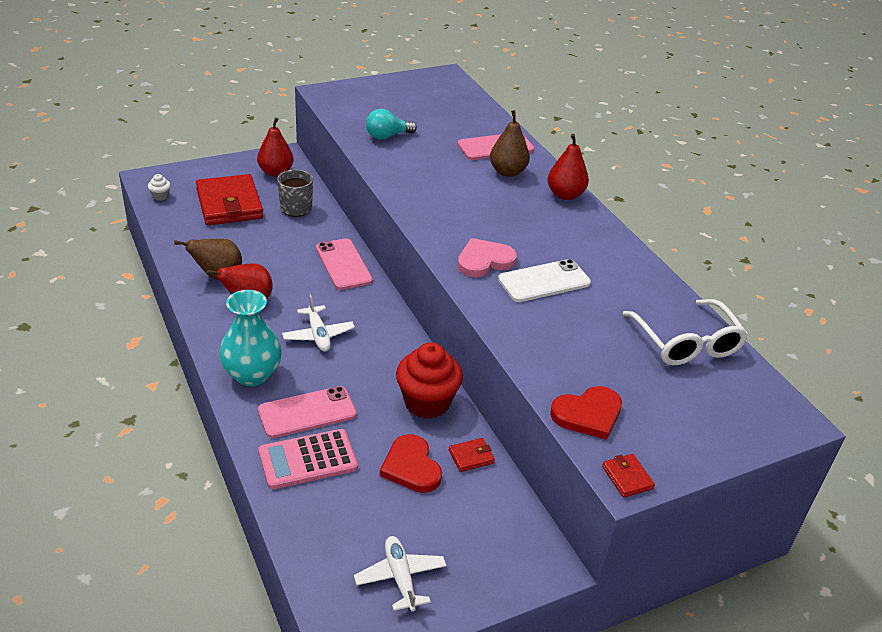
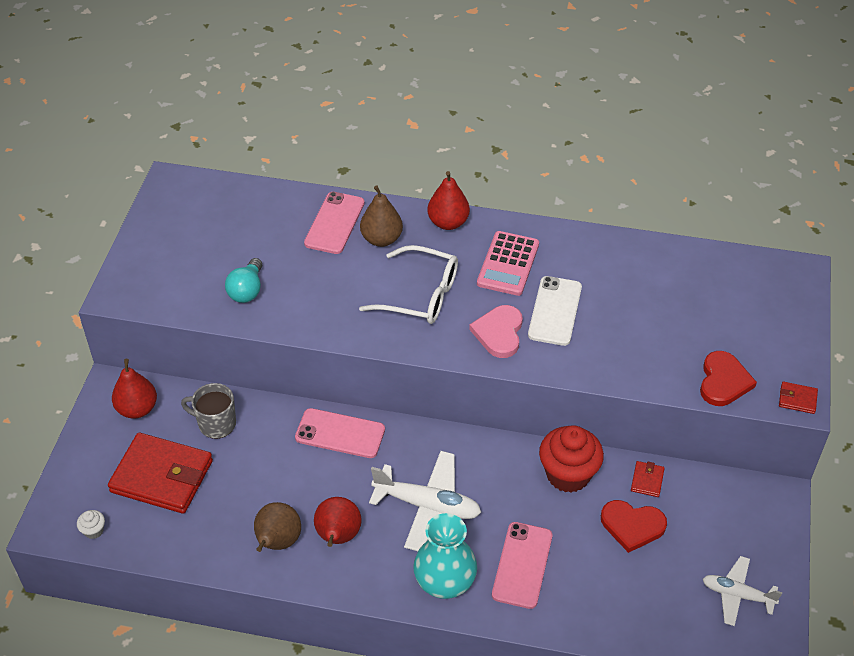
camera: 50 degrees left, 10 degrees up
(308, 459) = (578, 593): pink calculator -> pink calculator (508, 264)
(318, 335) = (427, 506): white plane -> white plane, size x1.57
(686, 343) = (687, 274): white glasses -> white glasses (420, 295)

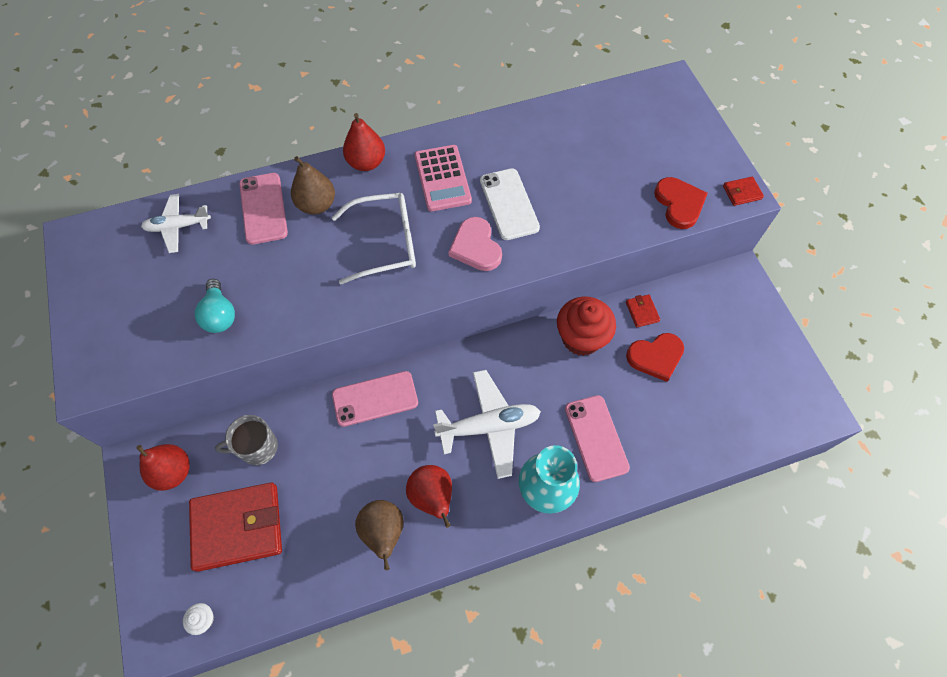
camera: 30 degrees left, 15 degrees up
(737, 595) = (764, 373): white plane -> white plane (178, 227)

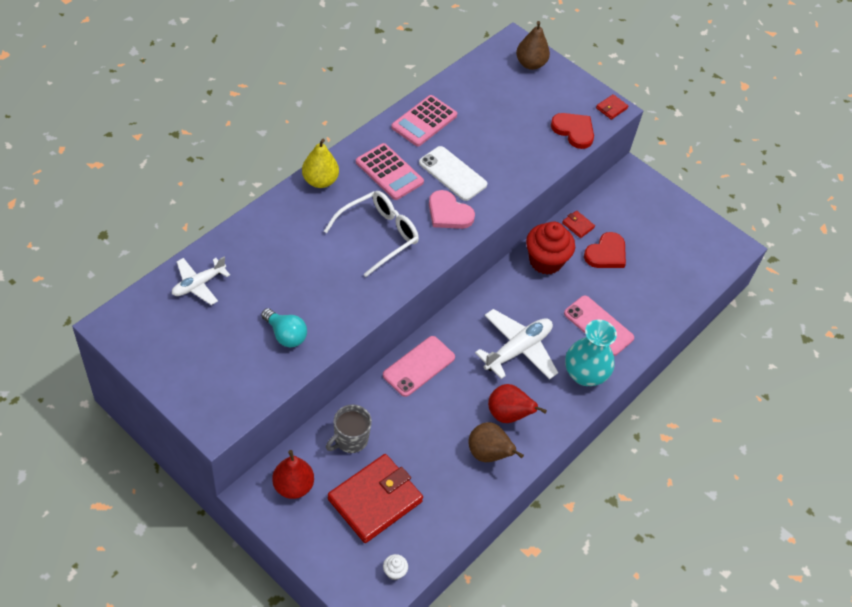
camera: 35 degrees left, 10 degrees down
(263, 208) = (260, 245): pink phone -> none
(317, 205) = (303, 226): brown pear -> brown pear (530, 64)
(366, 163) = (320, 181): red pear -> yellow pear
(515, 136) = (424, 121): none -> pink calculator

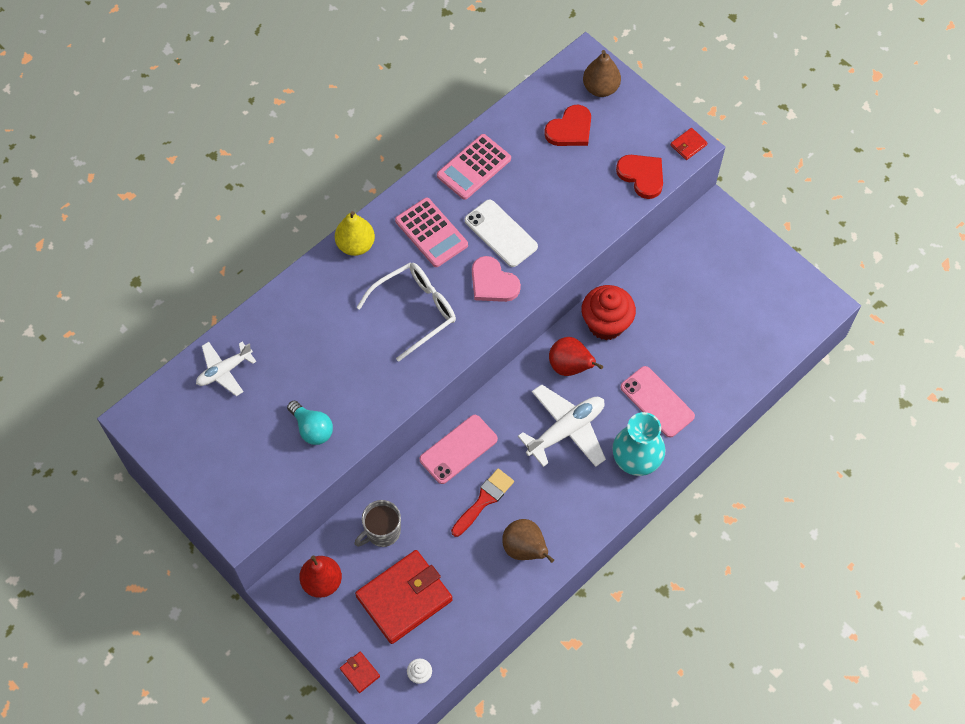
camera: 10 degrees right, 10 degrees up
(446, 410) = (484, 500): none -> red brush
(508, 415) = (549, 505): red pear -> red pear (570, 367)
(578, 225) = (646, 279): red wallet -> red wallet (360, 672)
(606, 253) = (675, 314): red heart -> red heart (570, 129)

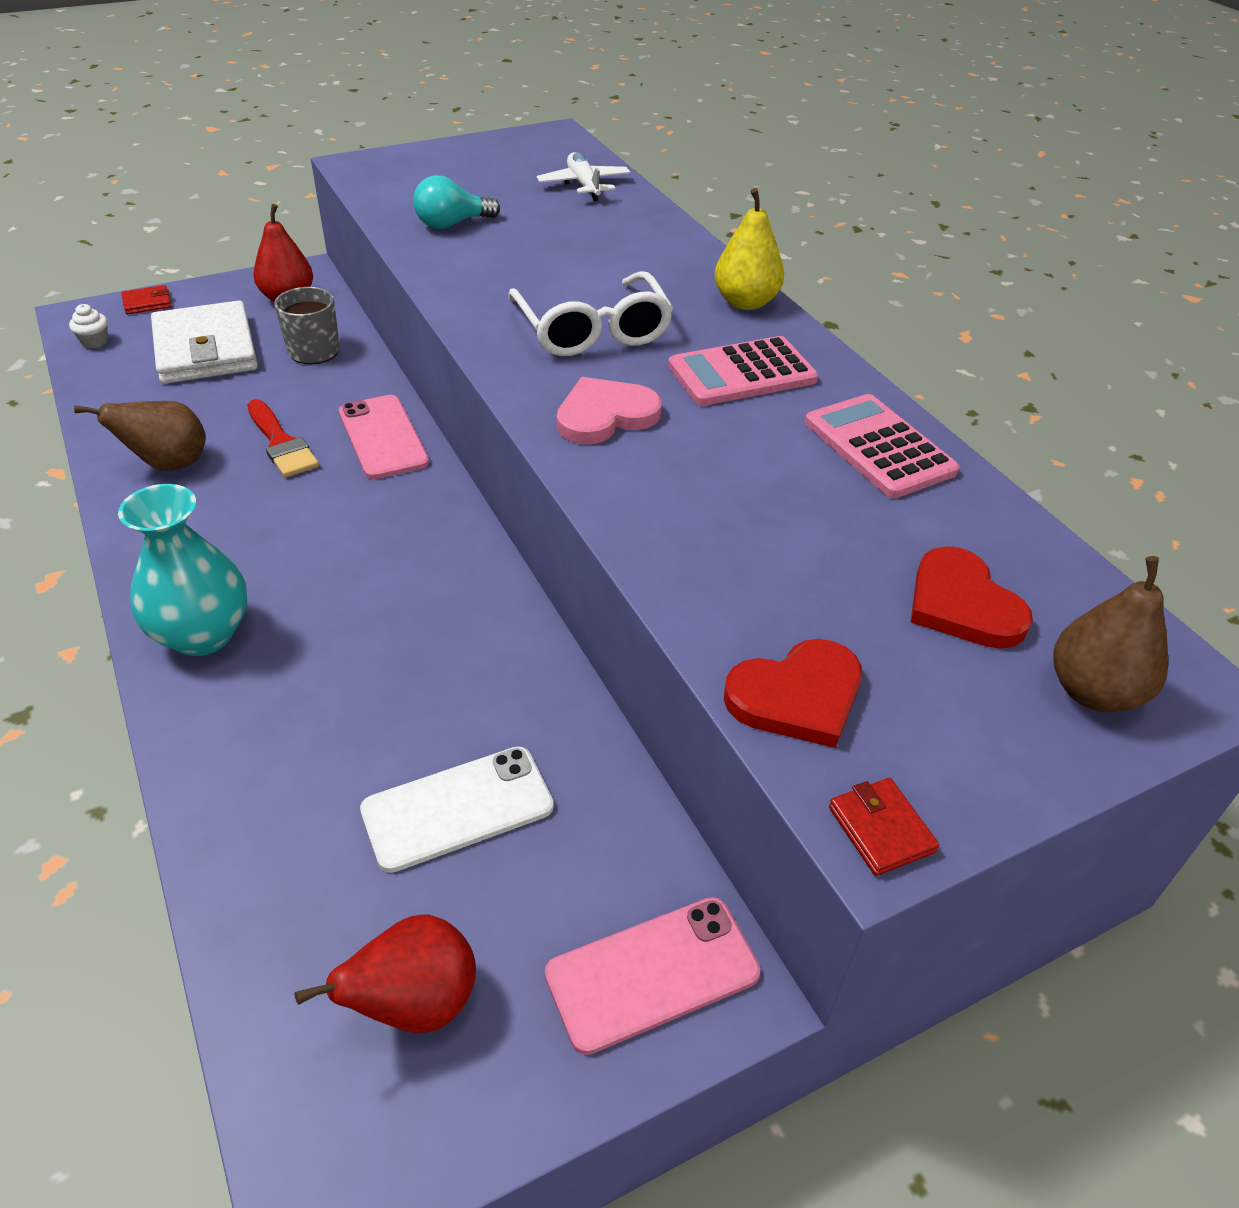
camera: 105 degrees right, 20 degrees down
(404, 598) = (205, 350): red wallet -> white wallet
(500, 233) = (710, 447): white phone -> white phone (457, 808)
(566, 430) = (328, 558): white plane -> none
(570, 367) = (447, 595): red pear -> red pear (415, 1003)
(606, 324) = (510, 671): red cupcake -> none
(657, 402) = (292, 700): pink phone -> pink phone (652, 973)

